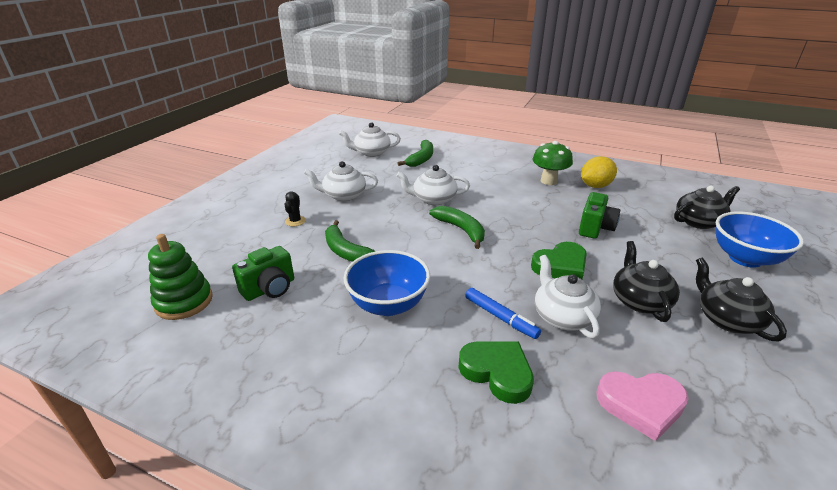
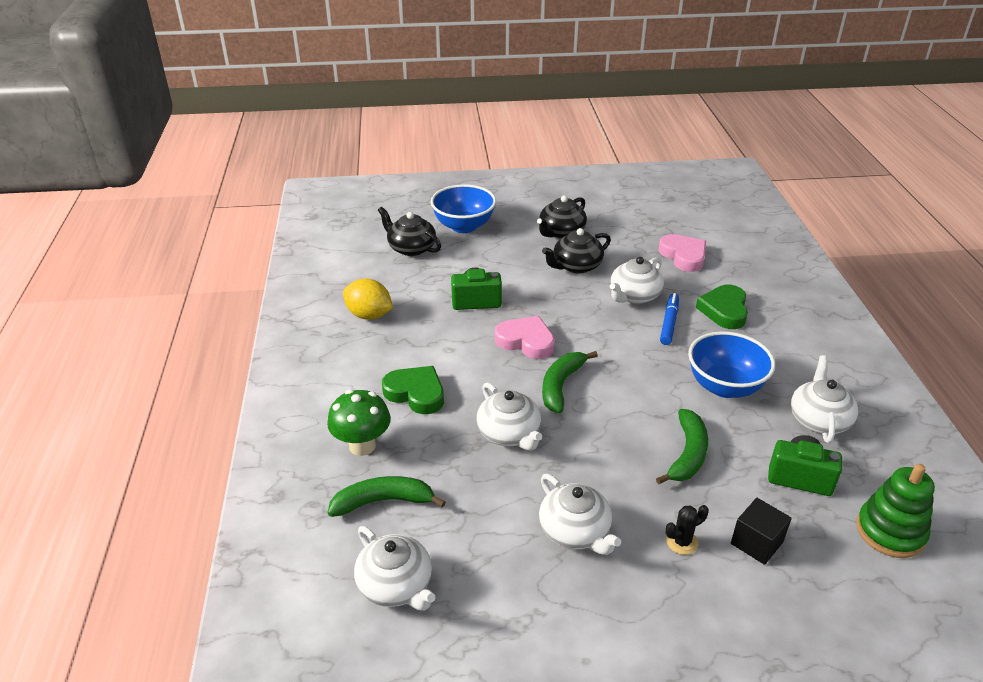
camera: 120 degrees left, 5 degrees up
(259, 244) = (756, 543): none -> black cube
(297, 337) = (819, 419): none -> white teapot
(524, 233) = (526, 341): none -> pink heart
(549, 181) = (379, 351): green mushroom -> green mushroom (362, 446)
(560, 266) = (565, 309): green heart -> green heart (416, 393)

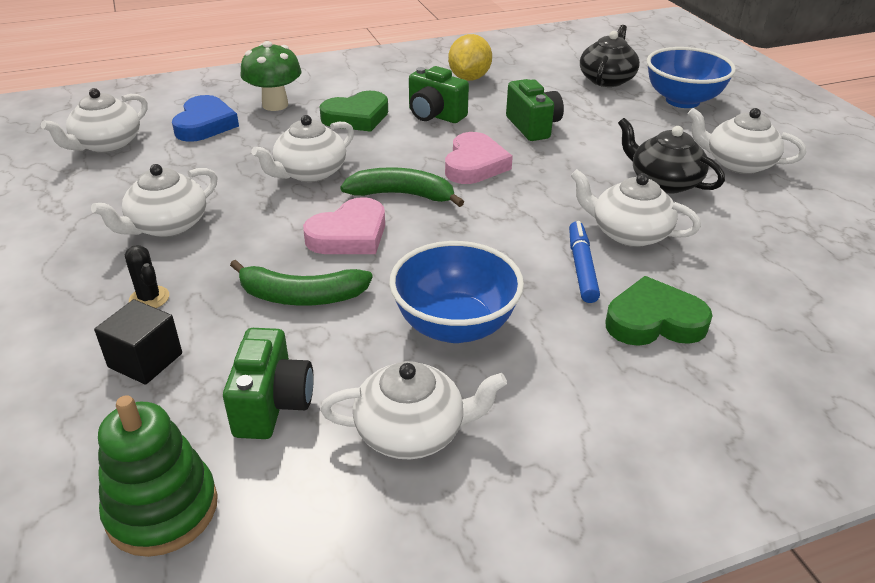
camera: 75 degrees right, 0 degrees up
(383, 501) = (205, 124): green banana -> blue heart
(416, 393) = (356, 117): green heart -> green heart turned 45 degrees clockwise
(433, 347) = (434, 115): none -> green camera
(561, 232) = (738, 163): black teapot -> white teapot
(669, 323) = (581, 267): blue marker -> blue marker turned 90 degrees counterclockwise
(683, 256) = (780, 272): pink heart -> pink heart (349, 235)

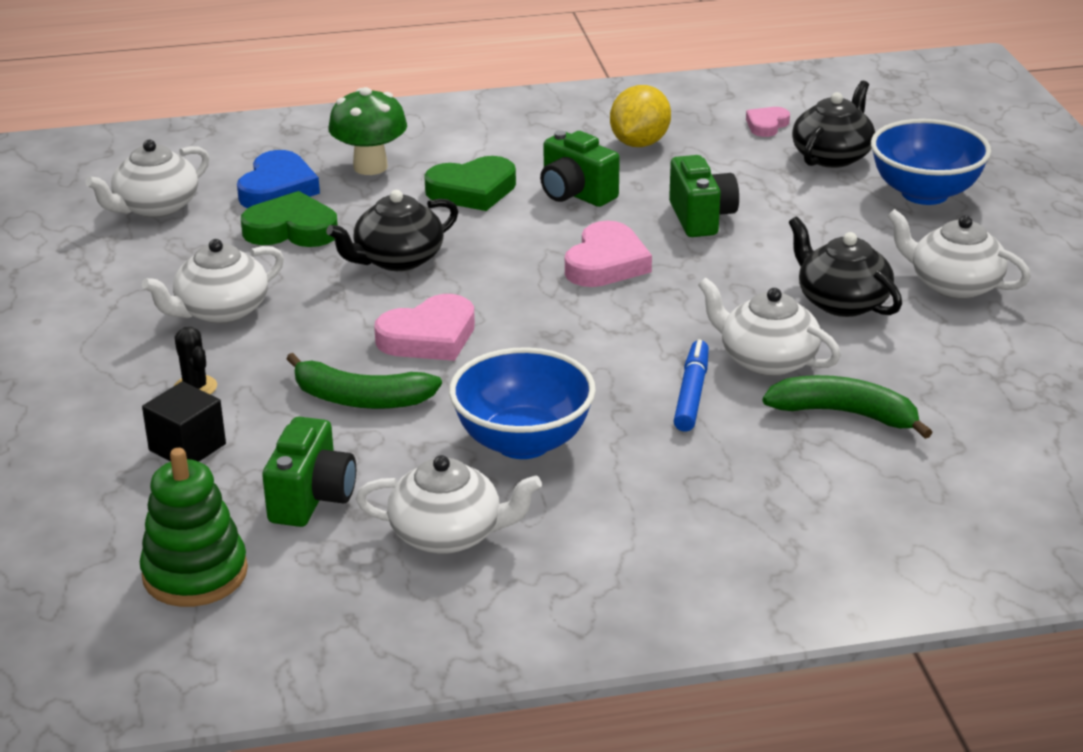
camera: 10 degrees right, 5 degrees down
(309, 172) = (397, 259): white teapot -> black teapot
(402, 195) = (504, 295): green banana -> green banana (845, 414)
(553, 62) = (766, 125): none -> pink heart
(654, 321) = (750, 456): green heart -> green heart (291, 229)

